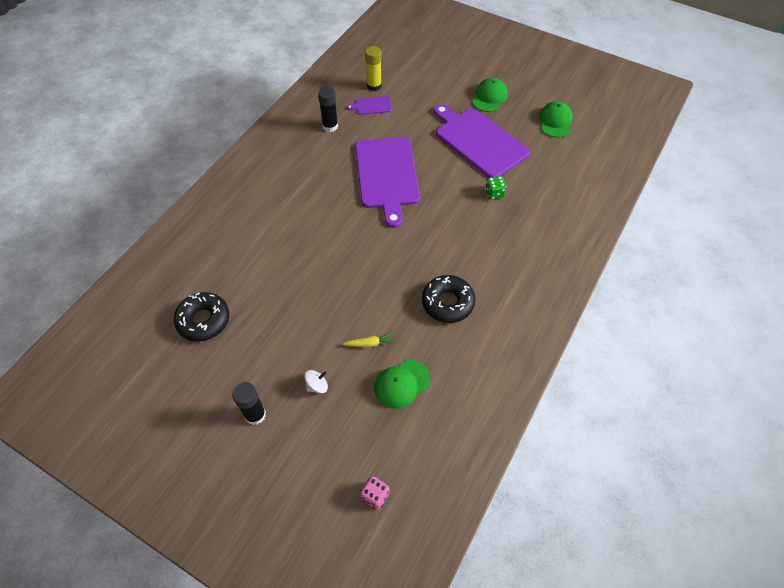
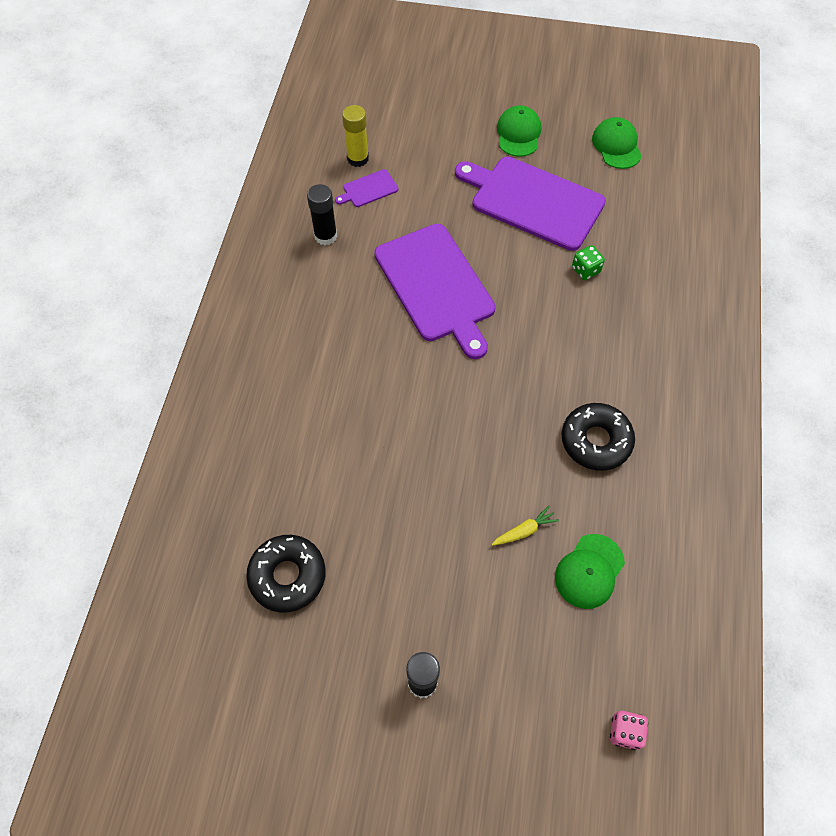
camera: 20 degrees left, 5 degrees up
(317, 386) = (484, 613): white spinning top -> none

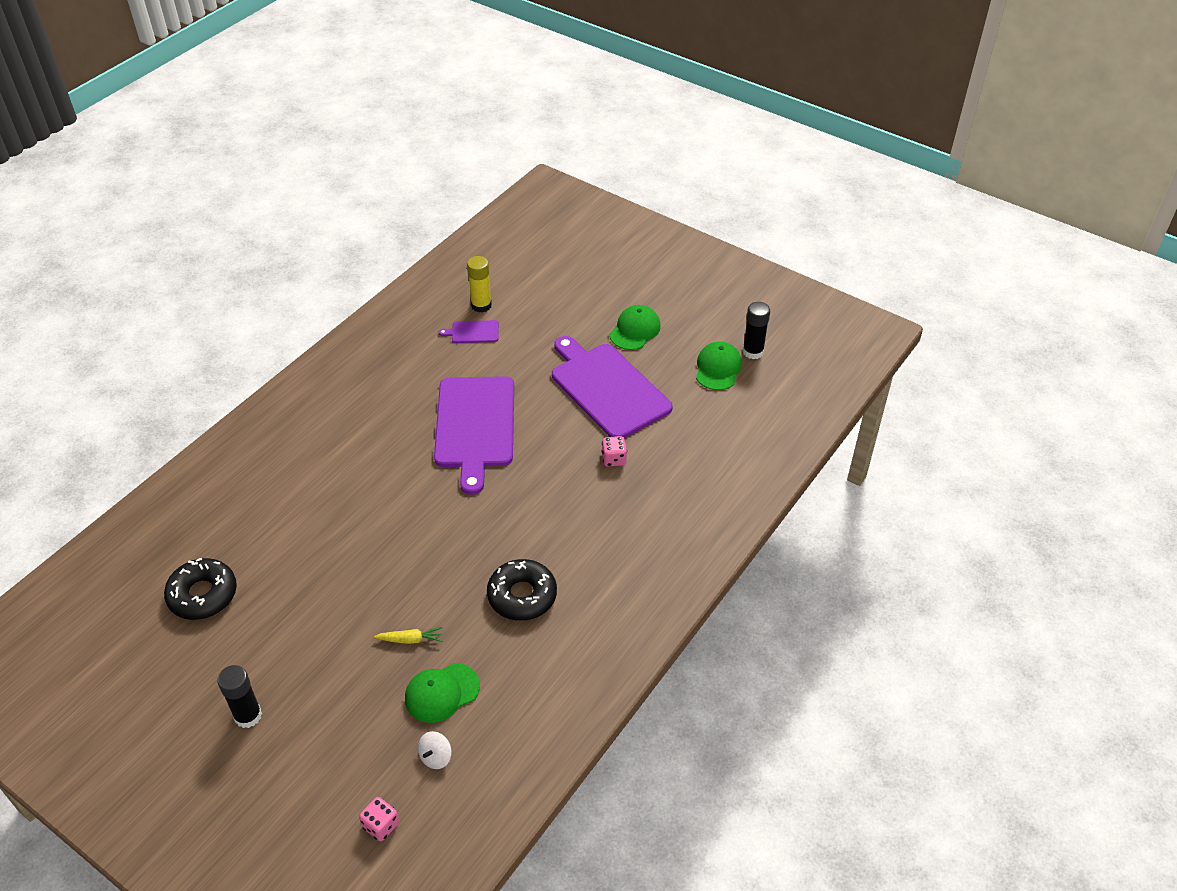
camera: 25 degrees right, 15 degrees down
(325, 236) = (412, 356): black glue stick -> black glue stick (753, 352)
(585, 270) = (614, 459): green dice -> pink dice
(627, 638) = (436, 757): none -> white spinning top

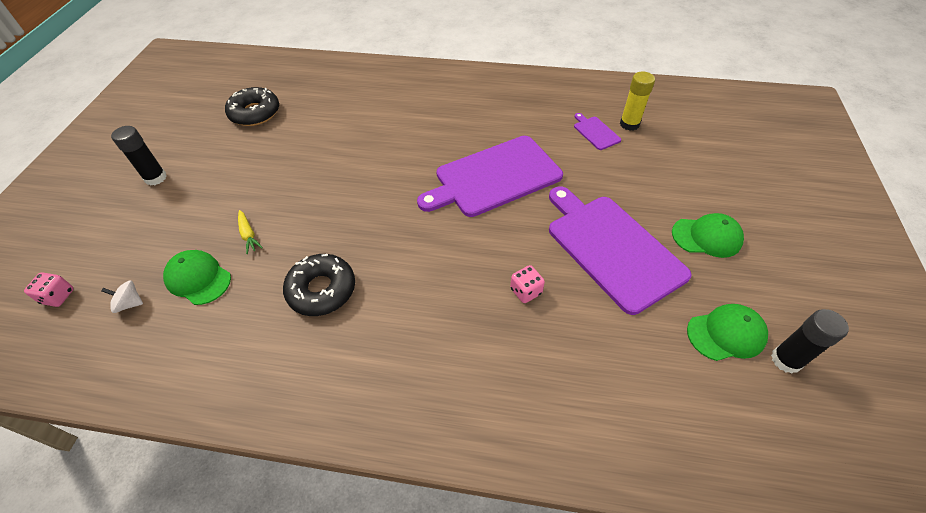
camera: 65 degrees right, 5 degrees up
(607, 388) = (612, 248): purple cutting board -> purple cutting board turned 60 degrees counterclockwise

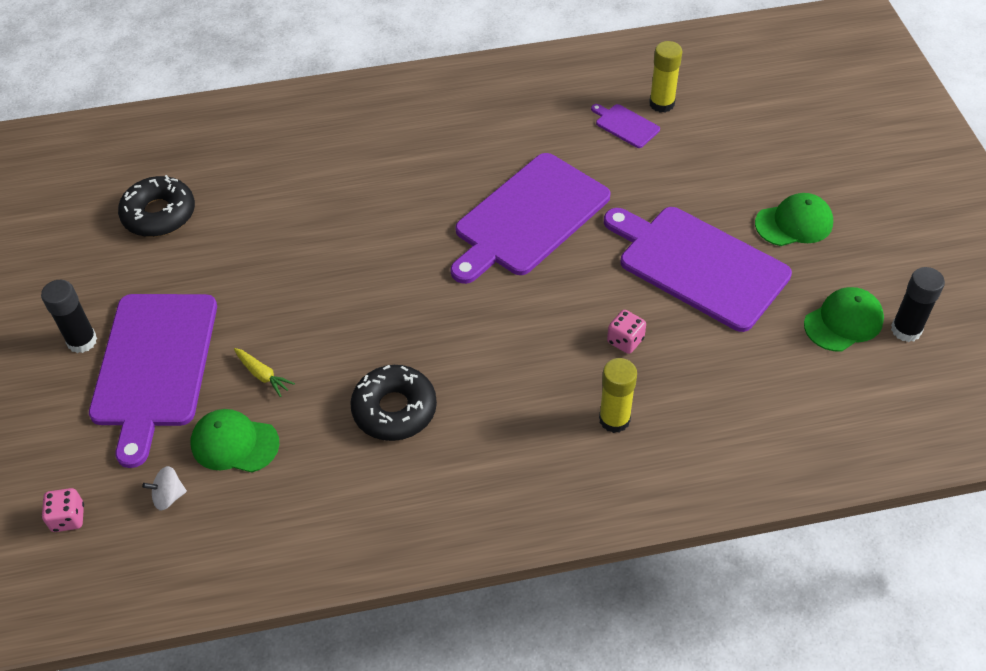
camera: 20 degrees left, 0 degrees up
(186, 207) = (154, 365): none -> purple cutting board
(487, 356) = (614, 419): none -> yellow glue stick

